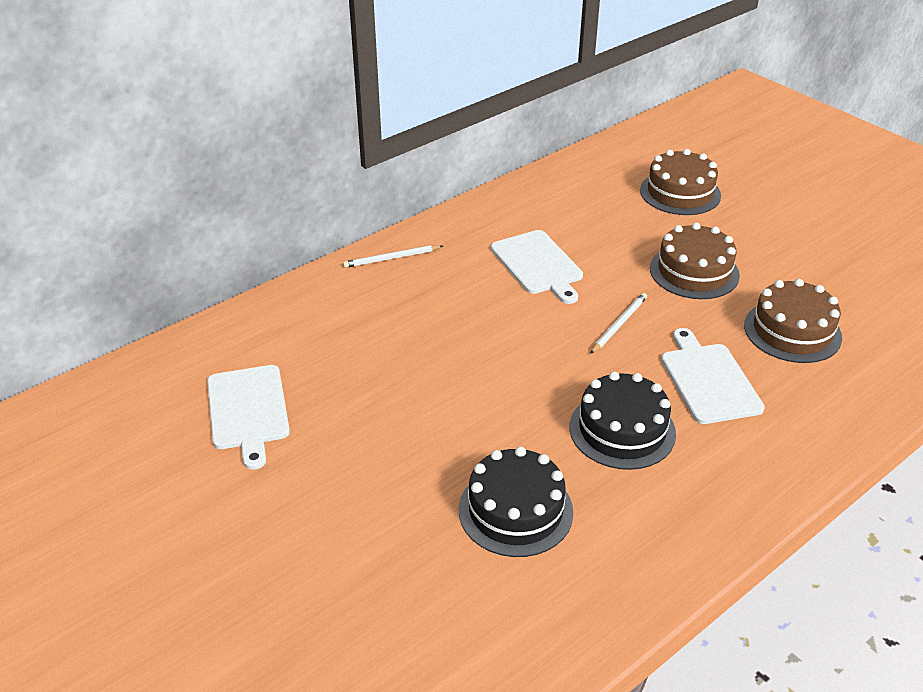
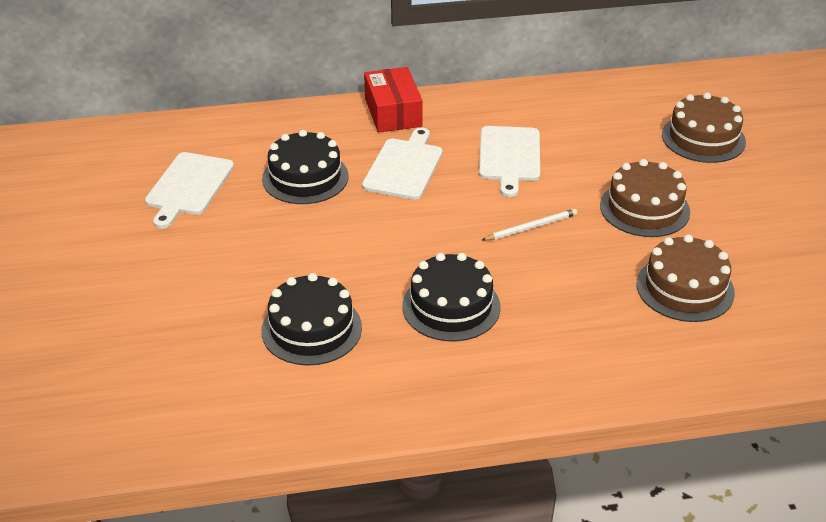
camera: 30 degrees right, 0 degrees up
(364, 355) = (305, 177): none -> black cake
(391, 258) = (393, 112): white pencil -> red box
(709, 380) = (564, 298): white cutting board -> white cutting board (404, 167)

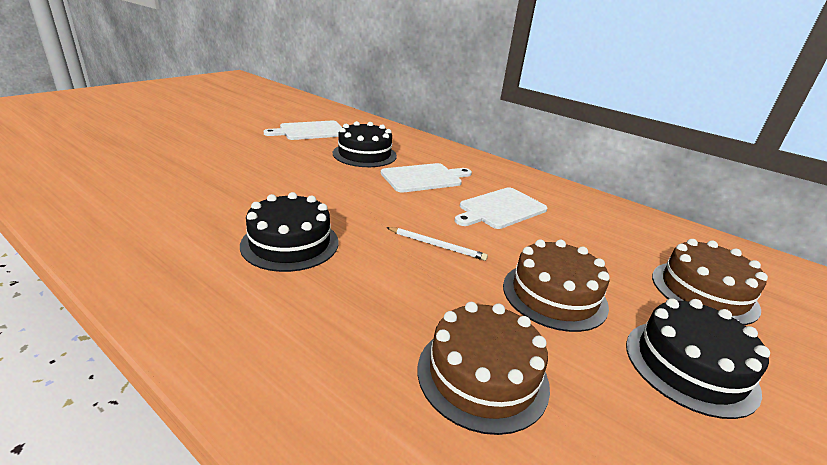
camera: 45 degrees right, 10 degrees down
(311, 329) = (207, 199): black cake -> black cake (690, 366)
(393, 112) = (469, 159): red box -> none

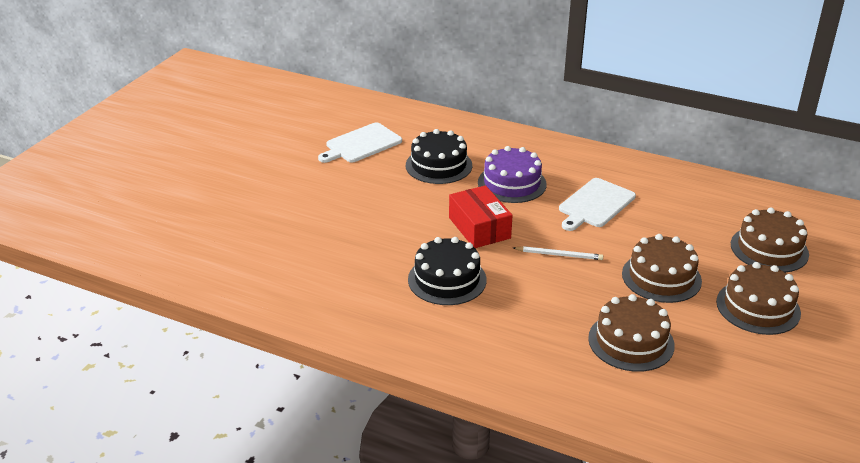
camera: 10 degrees left, 5 degrees up
(365, 205) = (479, 228): none -> red box
(424, 178) = (512, 183): white cutting board -> purple cake
(690, 366) = (758, 307): black cake -> brown cake

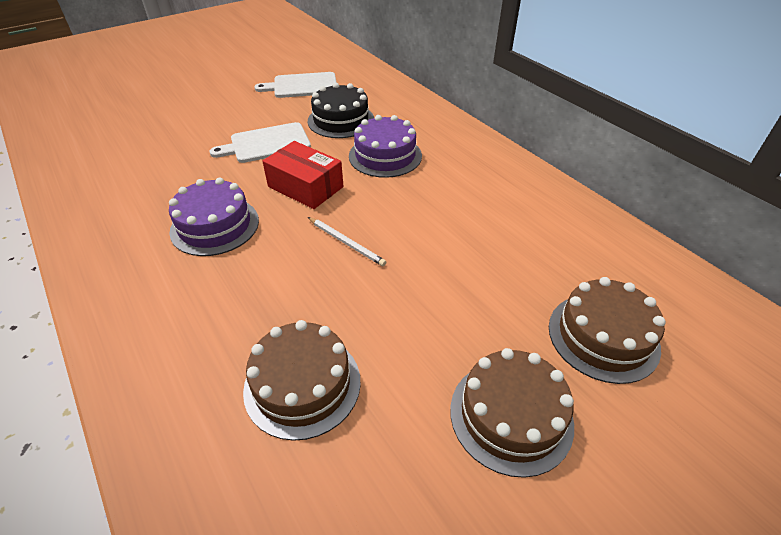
camera: 30 degrees right, 10 degrees up
(447, 280) = (215, 226): black cake -> purple cake
(479, 228) = (305, 187): red box -> red box turned 60 degrees counterclockwise
(595, 204) = (443, 203): white cutting board -> white cutting board (267, 143)
(661, 277) = (427, 315): brown cake -> none

